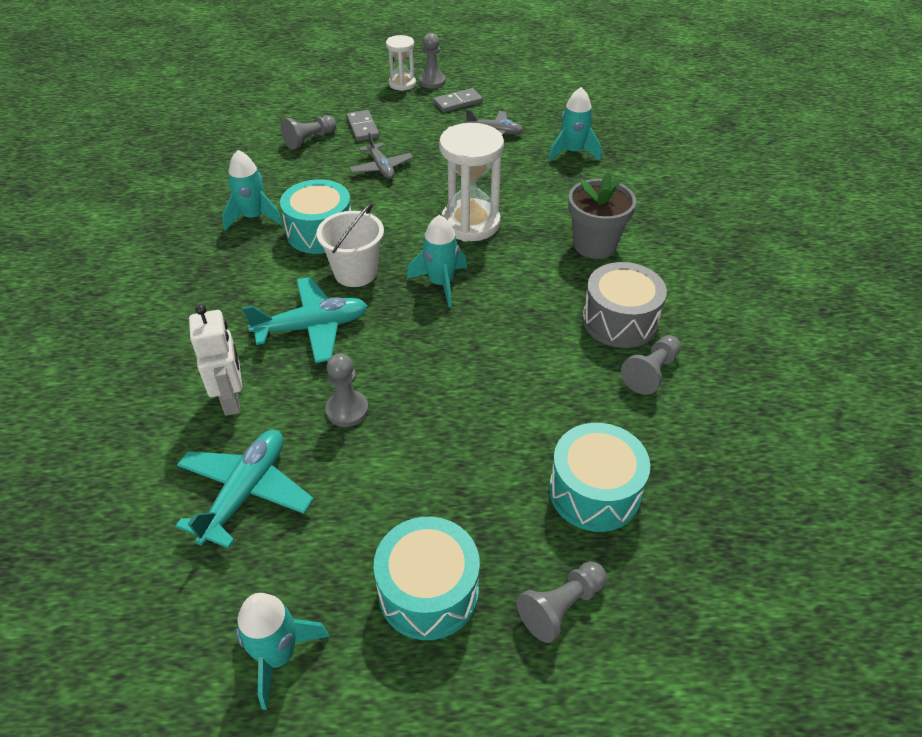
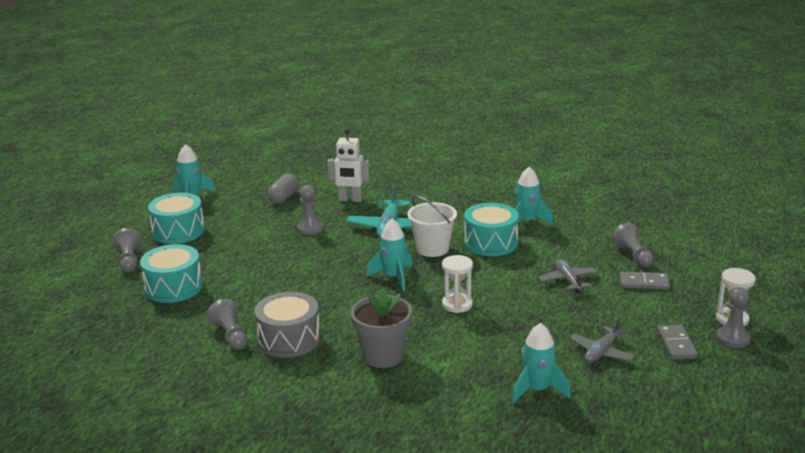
camera: 115 degrees right, 20 degrees down
(245, 492) = (284, 197): turquoise plane -> grey capsule
(381, 167) = (568, 280): grey plane -> grey plane turned 75 degrees clockwise
(470, 223) = (457, 305): white hourglass -> white hourglass, size x0.57

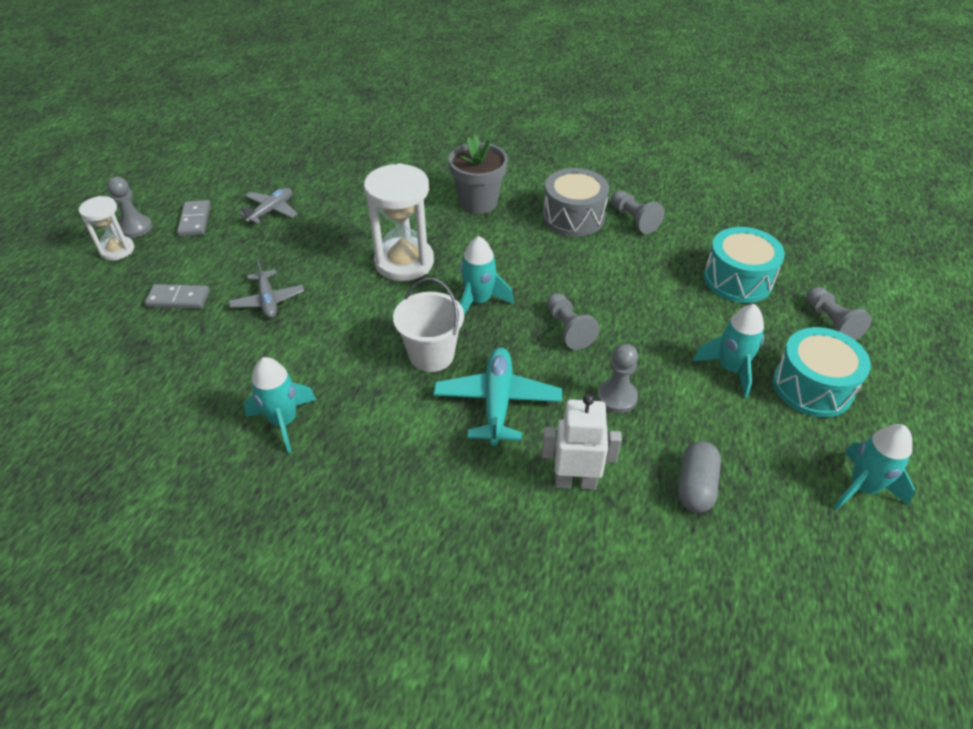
camera: 175 degrees right, 20 degrees up
(457, 305) = (404, 262): white hourglass -> white hourglass, size x1.75
(490, 243) = (349, 369): turquoise drum -> none
(537, 390) = (342, 176): turquoise rocket -> turquoise rocket (730, 369)
(633, 255) = (164, 347): grey pawn -> grey pawn (568, 329)

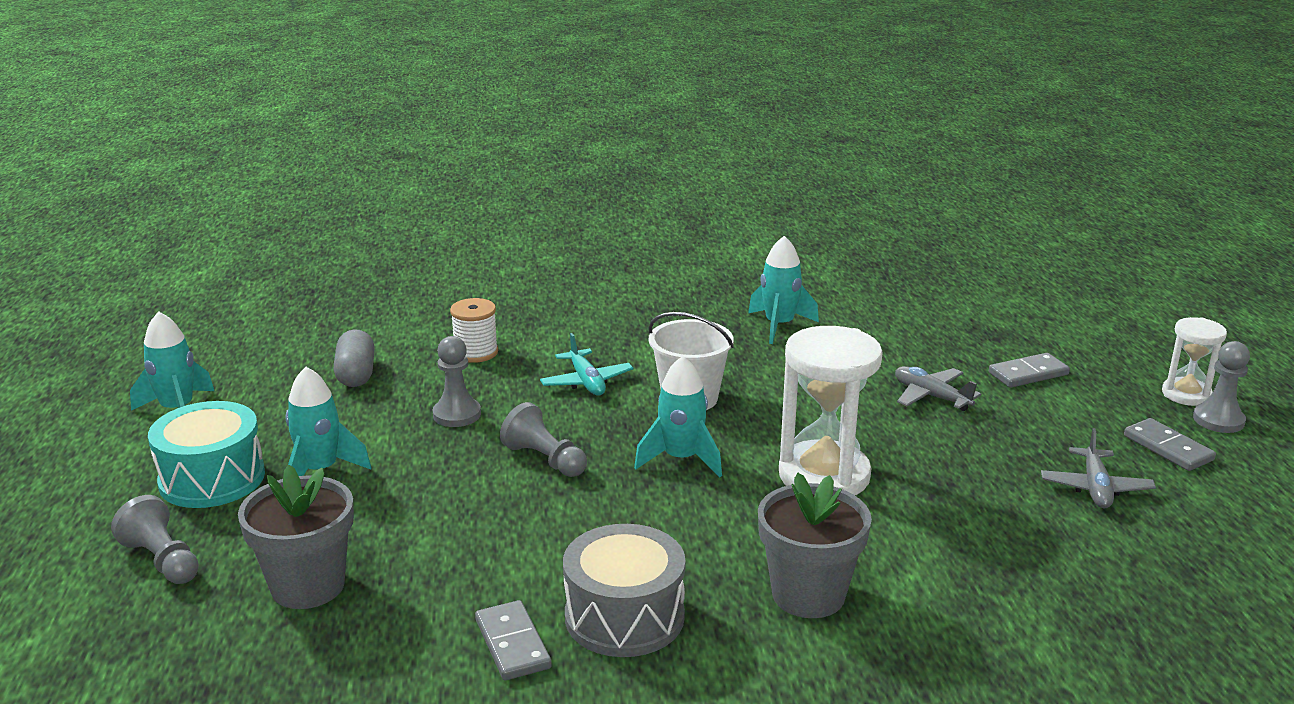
camera: 155 degrees right, 20 degrees down
(497, 402) = (586, 382): turquoise plane -> turquoise plane, size x0.65
(575, 481) = (476, 352): white robot -> white spool
(634, 219) = (512, 644): grey pawn -> grey domino
(738, 280) = (308, 586): turquoise drum -> grey flower pot

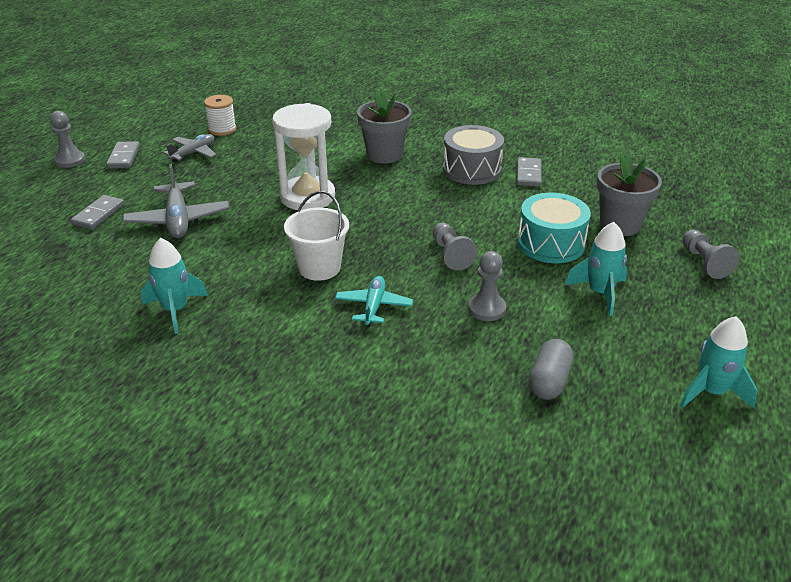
camera: 150 degrees left, 10 degrees up
(212, 478) = (677, 311): turquoise drum -> turquoise drum (551, 244)
(476, 352) = (435, 371): white spool -> white spool (222, 129)
(681, 459) = (371, 229): turquoise rocket -> none
(931, 396) = (178, 219): grey plane -> grey plane, size x1.53
(1028, 374) = (98, 214): grey domino -> grey domino turned 75 degrees counterclockwise
(1186, 394) = (50, 176): white hourglass -> none

